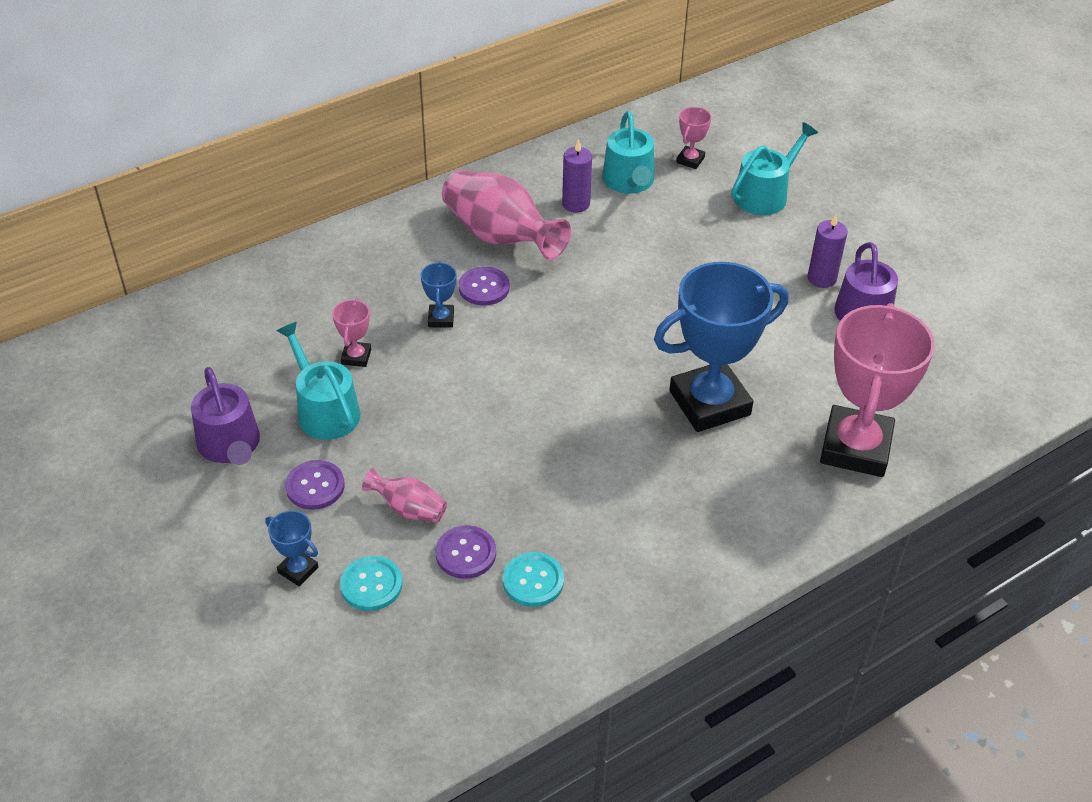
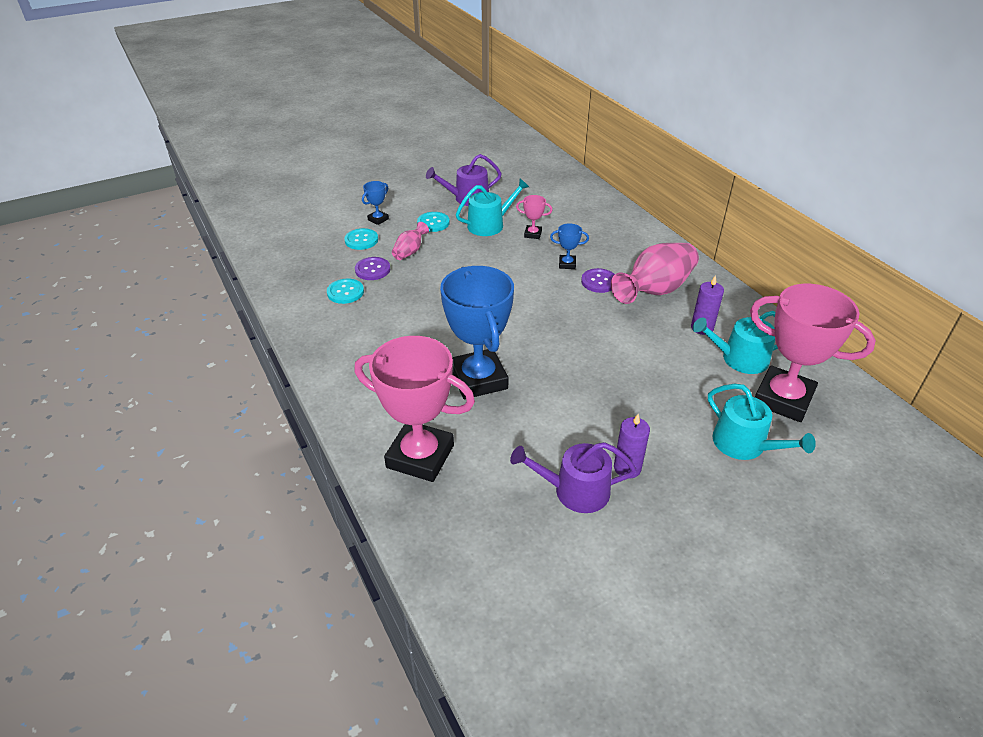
camera: 95 degrees right, 5 degrees down
(315, 486) = (433, 223): purple button -> turquoise button
(690, 160) = (783, 399): pink trophy -> pink trophy, size x2.37

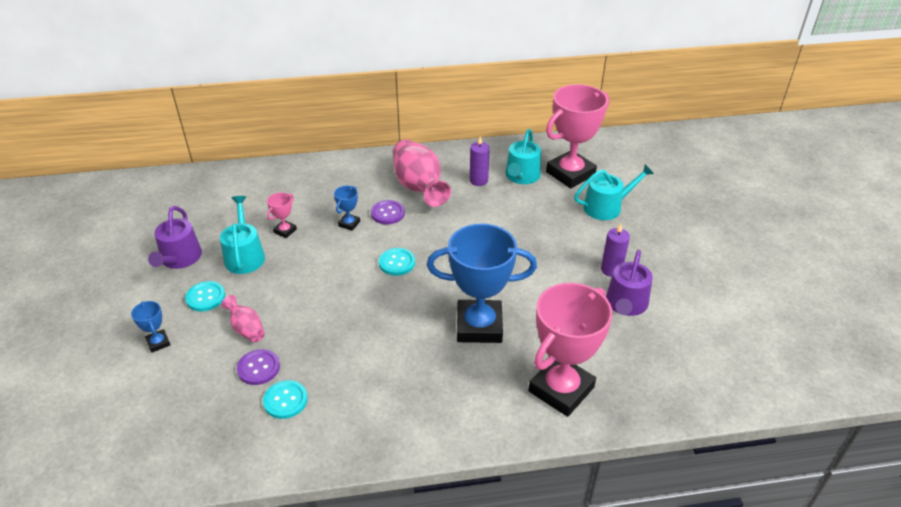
camera: 70 degrees left, 0 degrees up
(361, 240) = (191, 367): turquoise button -> turquoise button (397, 263)

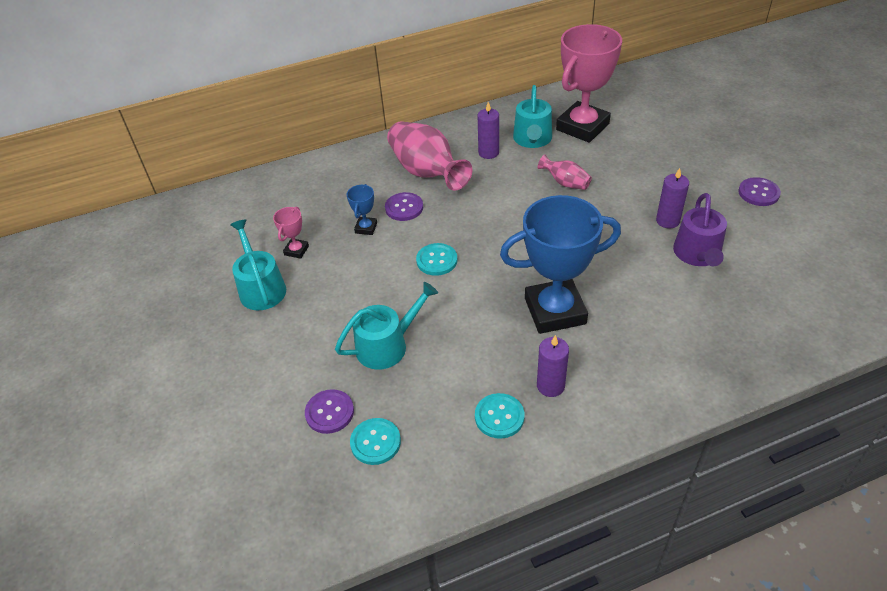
camera: 10 degrees left, 5 degrees up
(158, 343) = (200, 410): blue trophy -> none
(179, 259) = (186, 307): purple watering can -> none
(205, 297) = (235, 345): turquoise button -> turquoise button (499, 417)
(246, 329) = (297, 371): pink vase -> pink vase (565, 183)
(449, 387) = (550, 386): none -> purple candle
(561, 389) = (669, 360): pink trophy -> none
(607, 207) = (635, 155): turquoise watering can -> turquoise watering can (387, 345)
(705, 262) = (758, 193): none -> purple button

